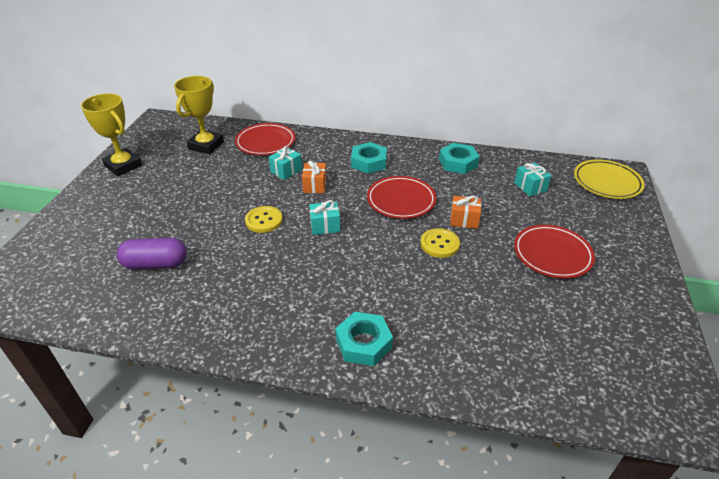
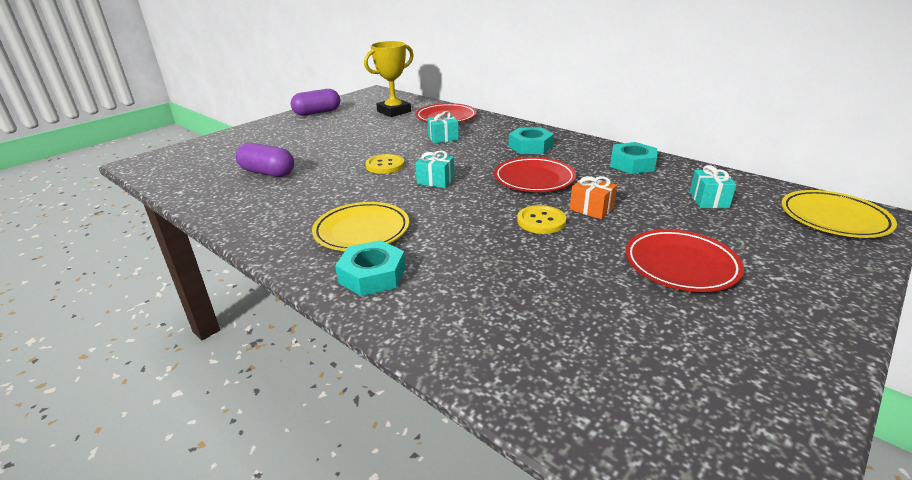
camera: 30 degrees right, 10 degrees down
(123, 166) = (317, 112): yellow trophy -> purple capsule
(314, 303) = (362, 231): none -> yellow plate
(315, 185) = (458, 152): orange gift -> none

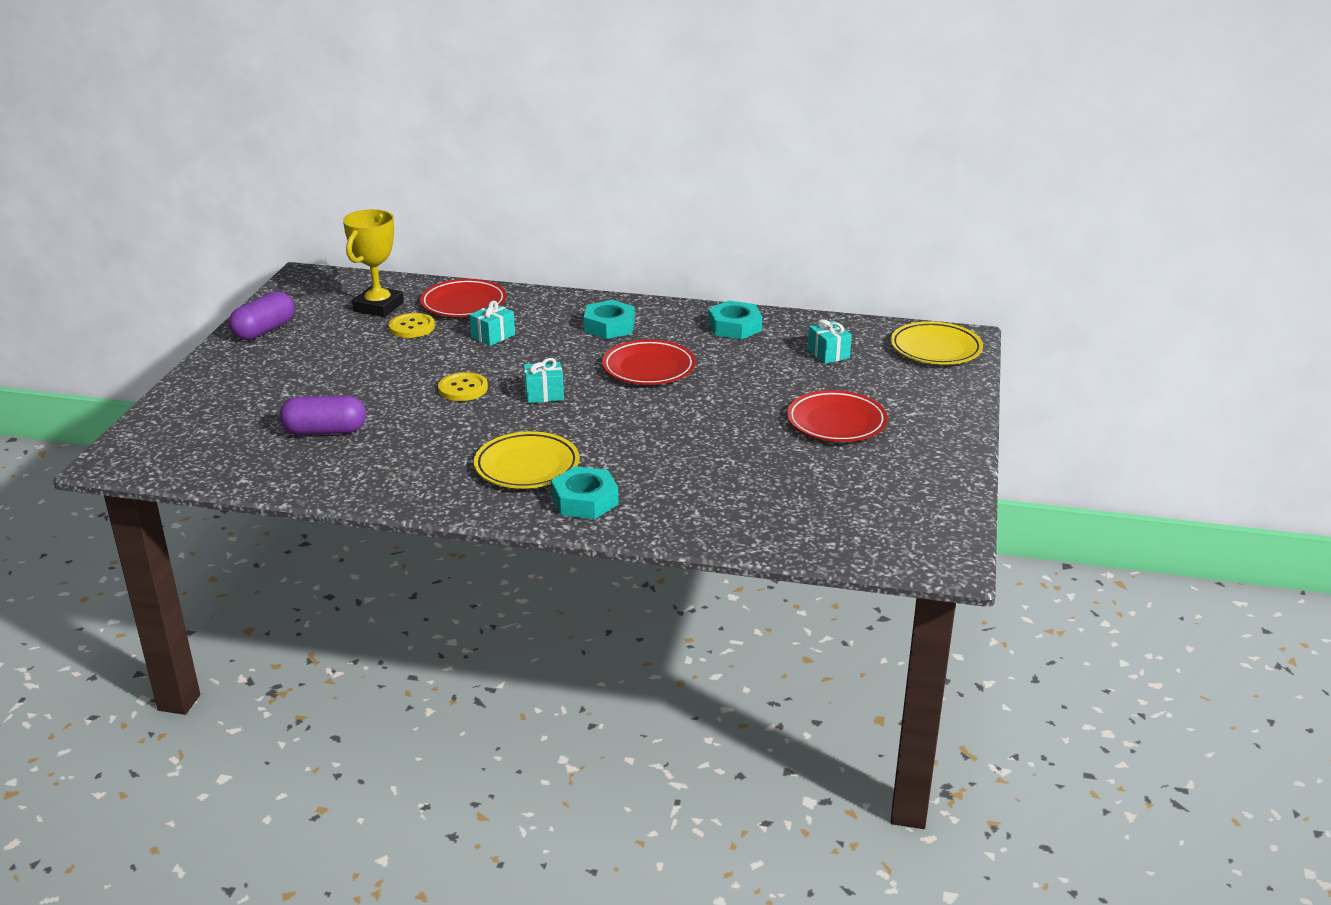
camera: 30 degrees left, 0 degrees up
(541, 221) = (693, 412): yellow button -> yellow button (412, 327)
(591, 209) = (729, 388): orange gift -> none

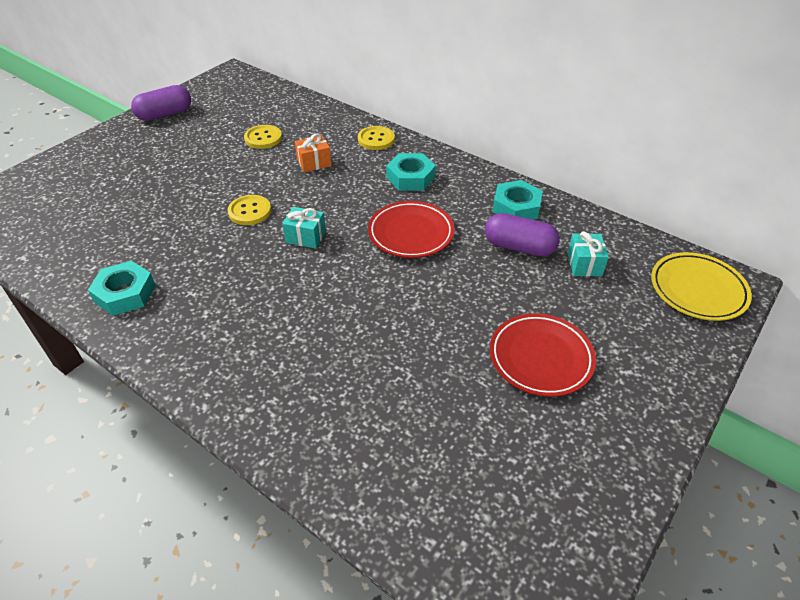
camera: 25 degrees right, 15 degrees up
(325, 431) = (118, 225): purple capsule -> purple capsule (519, 247)
(378, 307) = (256, 113): yellow trophy -> none
(463, 303) = (317, 125): red plate -> none
(493, 336) = (314, 163): turquoise gift -> orange gift
(527, 466) = (229, 317): yellow plate -> none
(543, 303) = (376, 139): none -> yellow button
(584, 500) = (243, 379): turquoise nut -> turquoise nut (125, 293)

